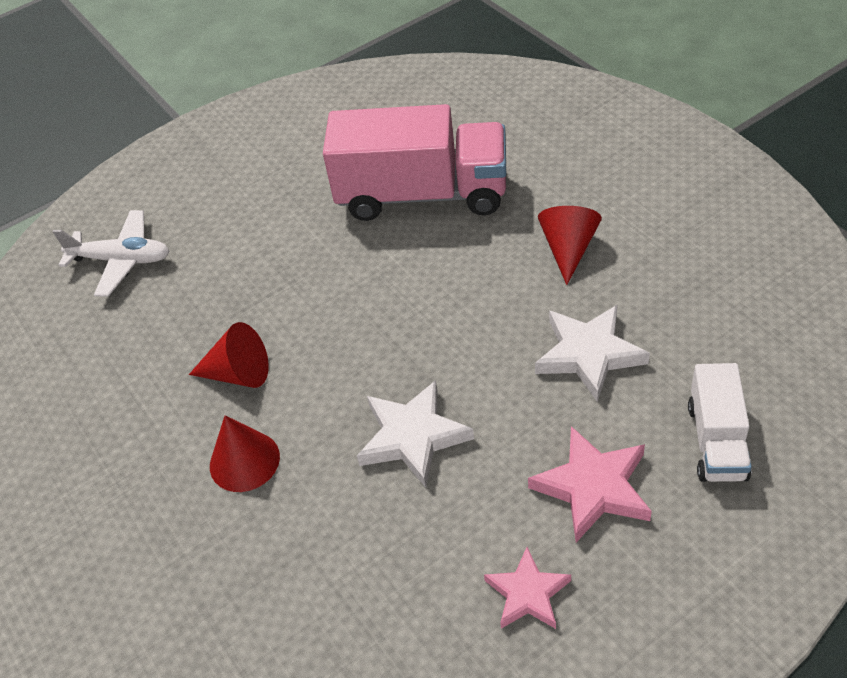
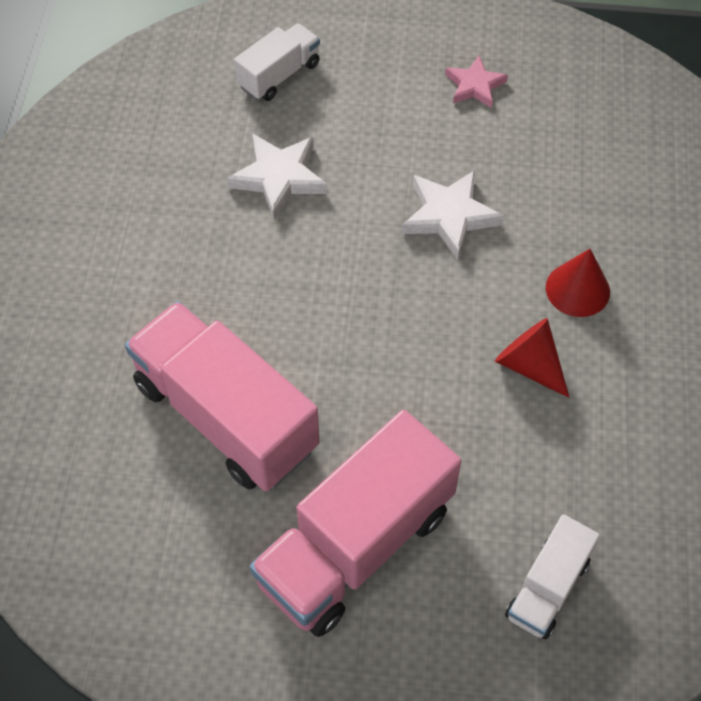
camera: 145 degrees left, 10 degrees up
(121, 260) = (547, 588): white plane -> white truck
(266, 198) = (355, 545): none -> pink truck
(568, 249) = (189, 263): red cone -> none
(593, 487) = (377, 105): pink star -> none

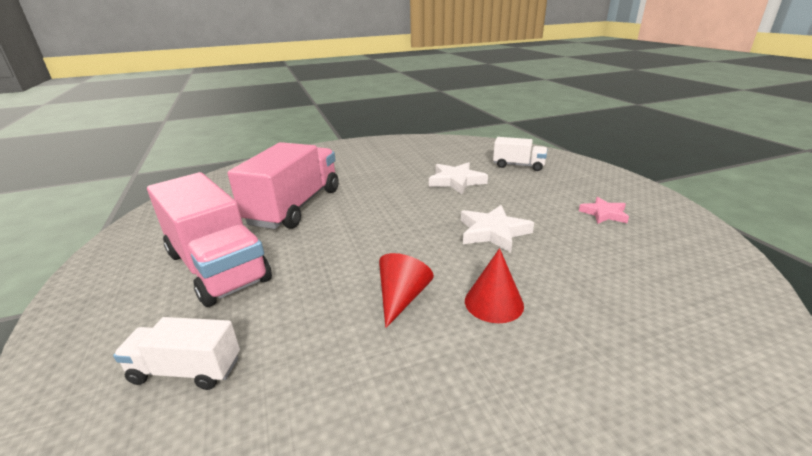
camera: 65 degrees right, 30 degrees down
(355, 545) = (217, 266): pink truck -> pink truck turned 150 degrees counterclockwise

